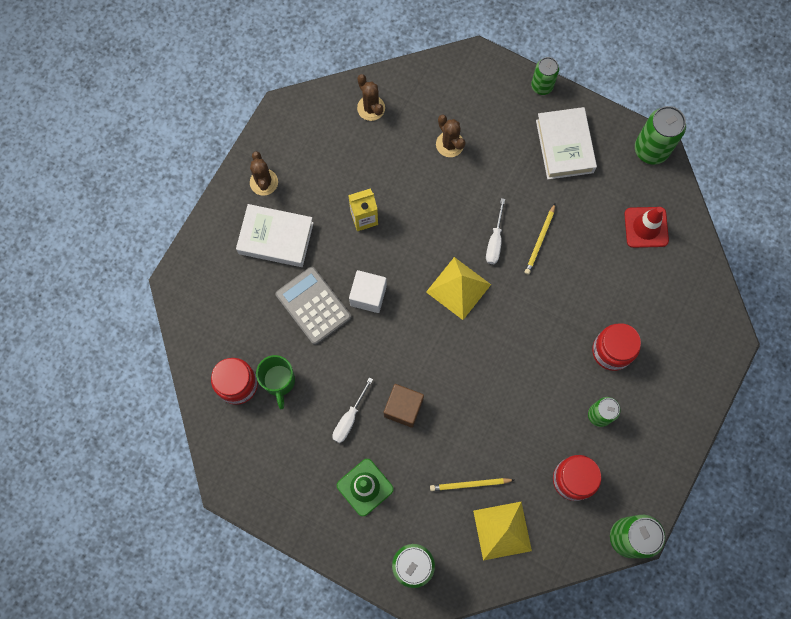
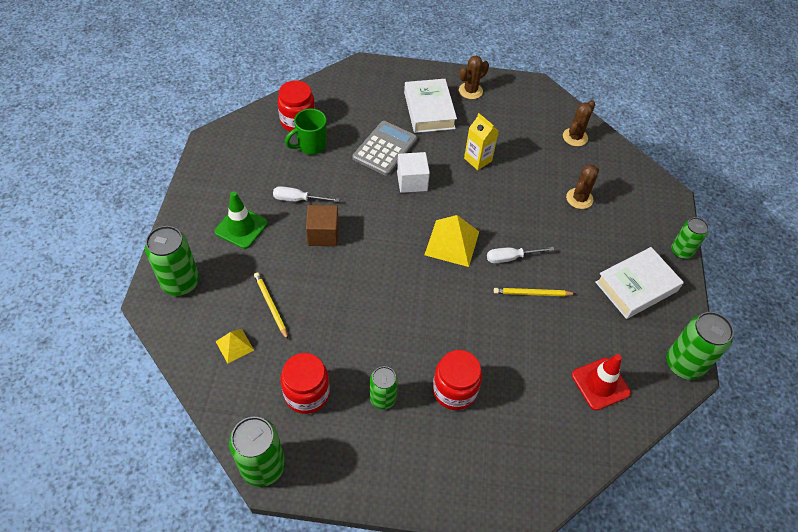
camera: 65 degrees right, 20 degrees down
(502, 530) = (234, 345): yellow pyramid -> yellow pyramid, size x0.57

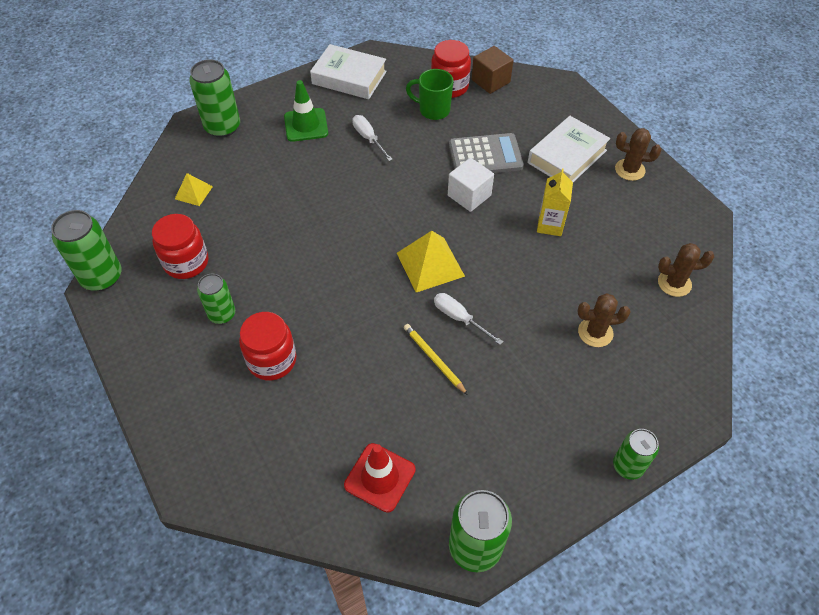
camera: 55 degrees right, 0 degrees up
(271, 306) = (249, 189): yellow pencil -> none
(323, 234) = (349, 175): brown cube -> brown cube (490, 81)
(636, 286) = (533, 446): white book -> white book (349, 77)

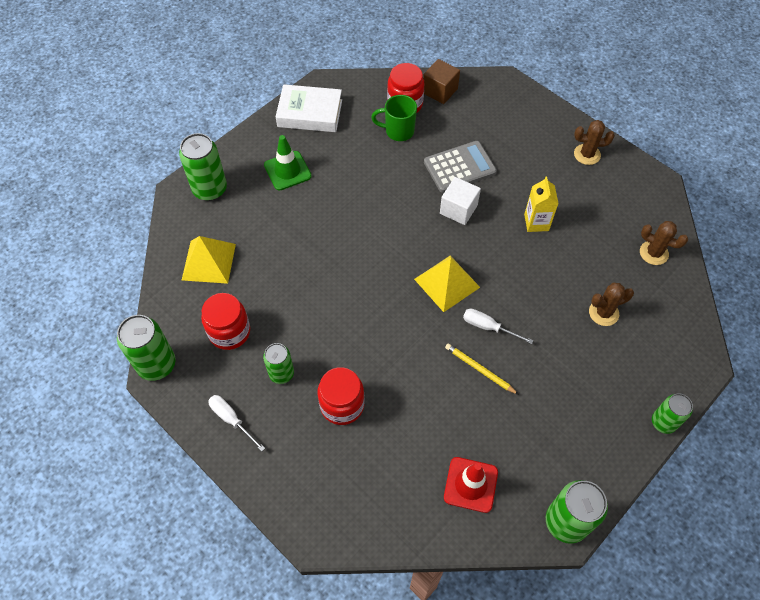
camera: 15 degrees left, 5 degrees up
(193, 192) = (208, 262): yellow pyramid -> yellow pyramid, size x1.76
(368, 138) = (350, 172): white screwdriver -> white screwdriver (231, 420)
(567, 157) = (530, 153): white book -> none
(674, 283) = (653, 253): brown cactus -> brown cactus turned 45 degrees clockwise

